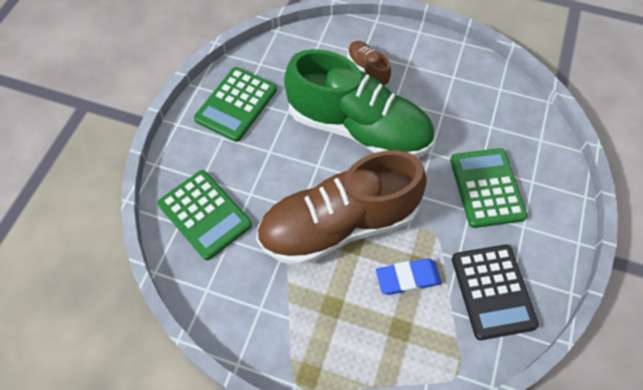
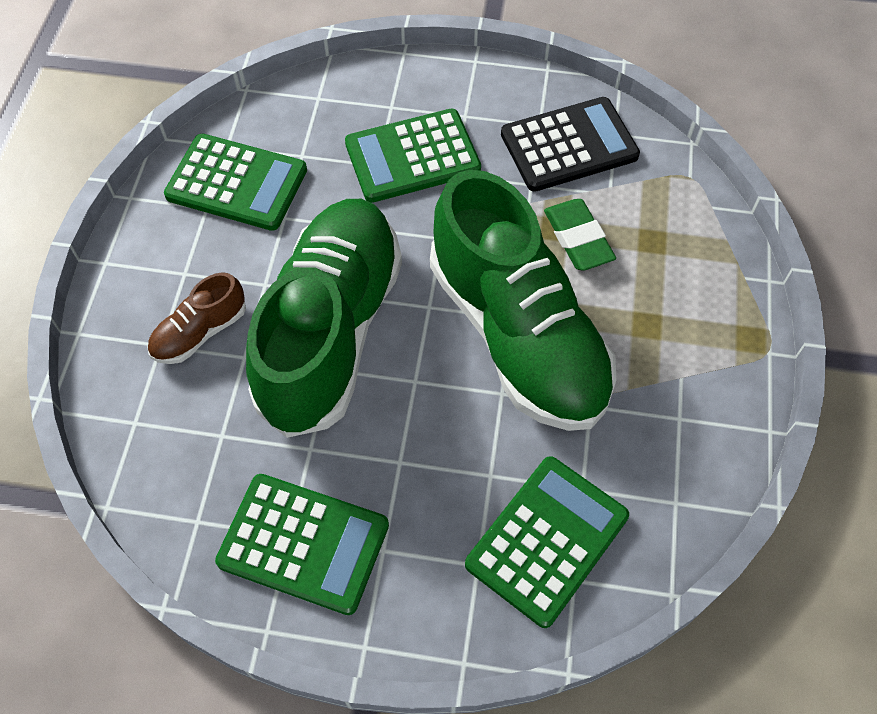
camera: 100 degrees left, 0 degrees up
(338, 225) = (517, 334): brown shoe -> green shoe
(408, 278) = (578, 238): blue eraser -> green eraser
(470, 92) = (237, 183): none -> green calculator

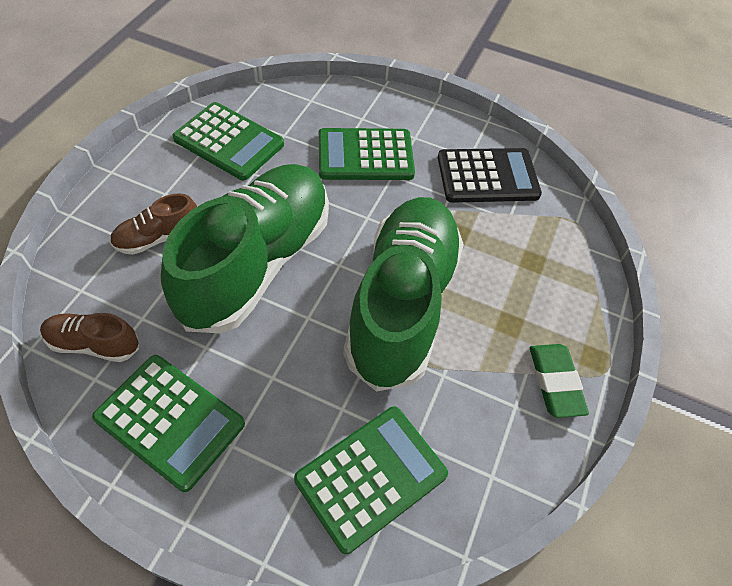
camera: 10 degrees right, 5 degrees down
(179, 482) = (94, 344): none -> brown shoe
(517, 334) = (402, 303): green shoe -> green shoe turned 150 degrees counterclockwise
(578, 238) = (473, 244): green eraser -> green eraser (555, 382)

